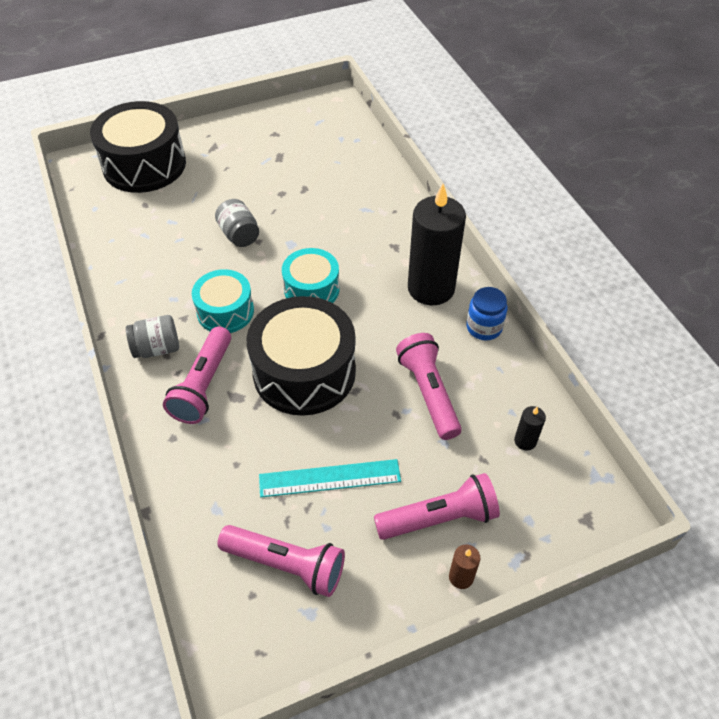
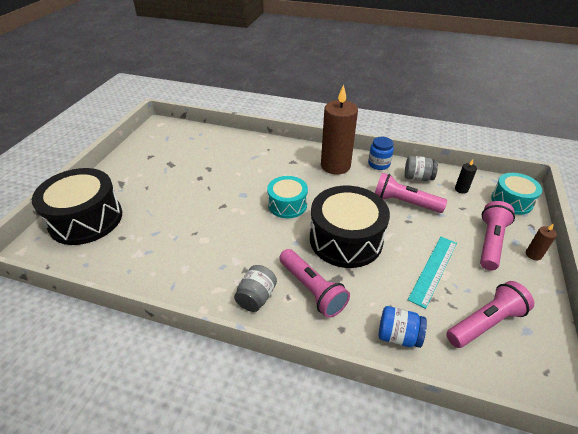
camera: 50 degrees left, 10 degrees down
(201, 490) = (398, 336): none -> blue jar
(225, 311) = (262, 248): turquoise drum -> turquoise drum (511, 201)
(239, 235) = (208, 210): grey jar -> grey jar (417, 177)
(431, 288) = (335, 166): black candle -> brown candle

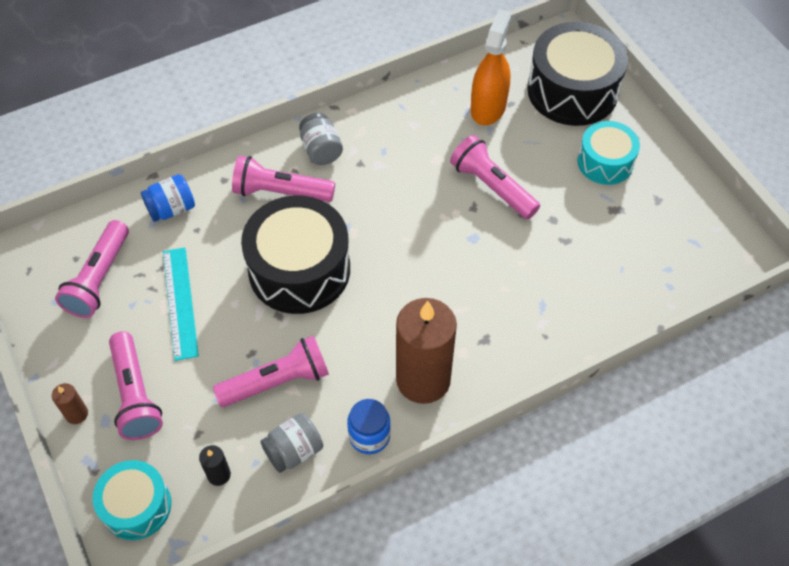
camera: 135 degrees right, 15 degrees up
(135, 244) = (488, 107): none -> orange spray bottle
(200, 207) = (492, 186): none -> pink flashlight
(287, 204) = (408, 264): turquoise drum -> turquoise drum (605, 162)

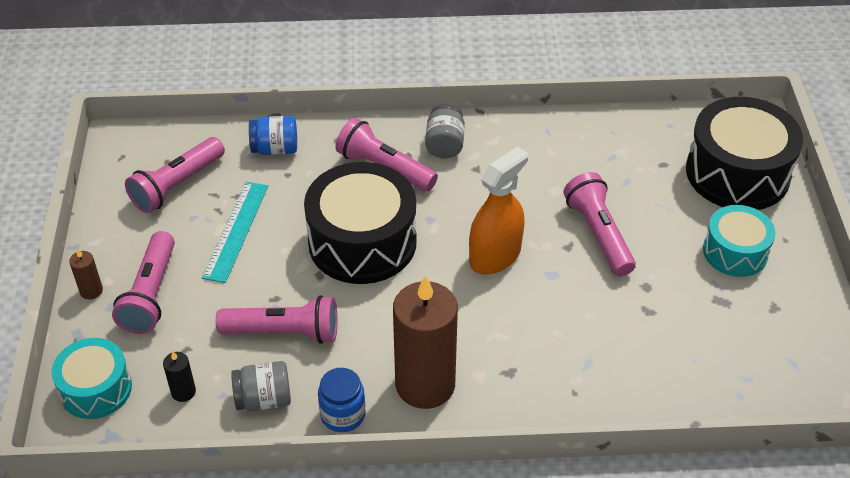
camera: 25 degrees right, 10 degrees down
(488, 107) = (636, 160): orange spray bottle -> orange spray bottle (495, 256)

